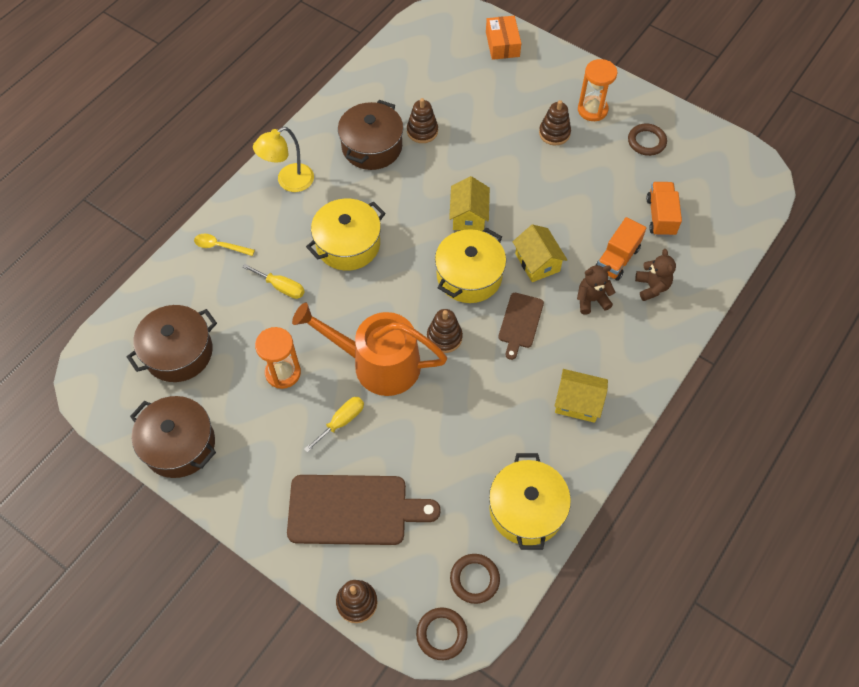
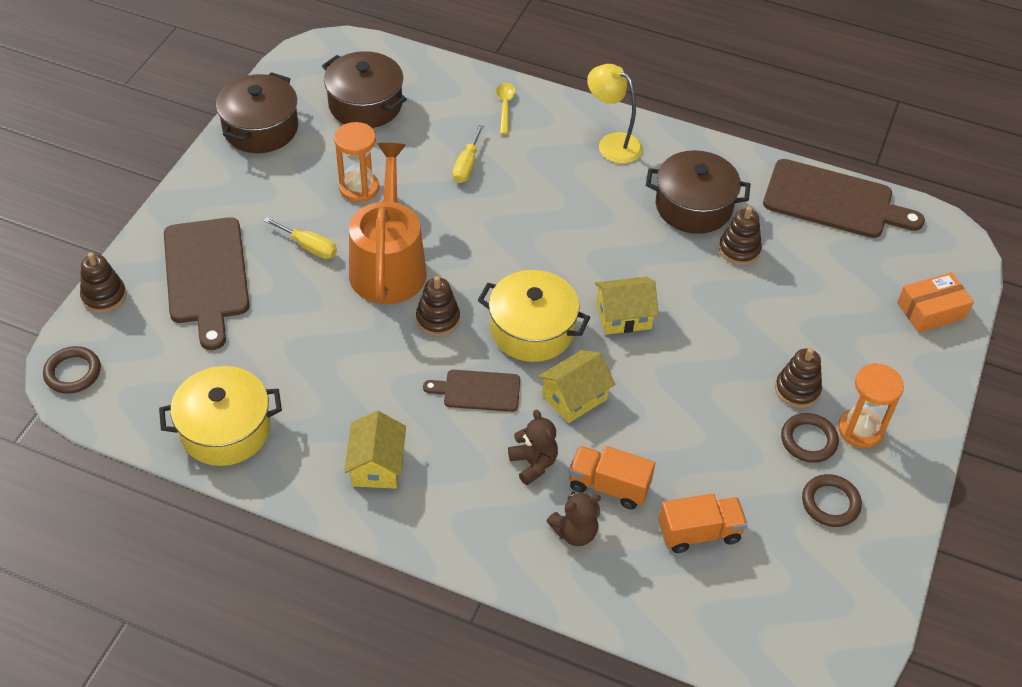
camera: 75 degrees right, 10 degrees down
(348, 244) = (542, 210): yellow pot -> none
(390, 65) = (834, 201): none -> brown cutting board
(474, 579) = (136, 392): brown ring -> brown ring (808, 440)

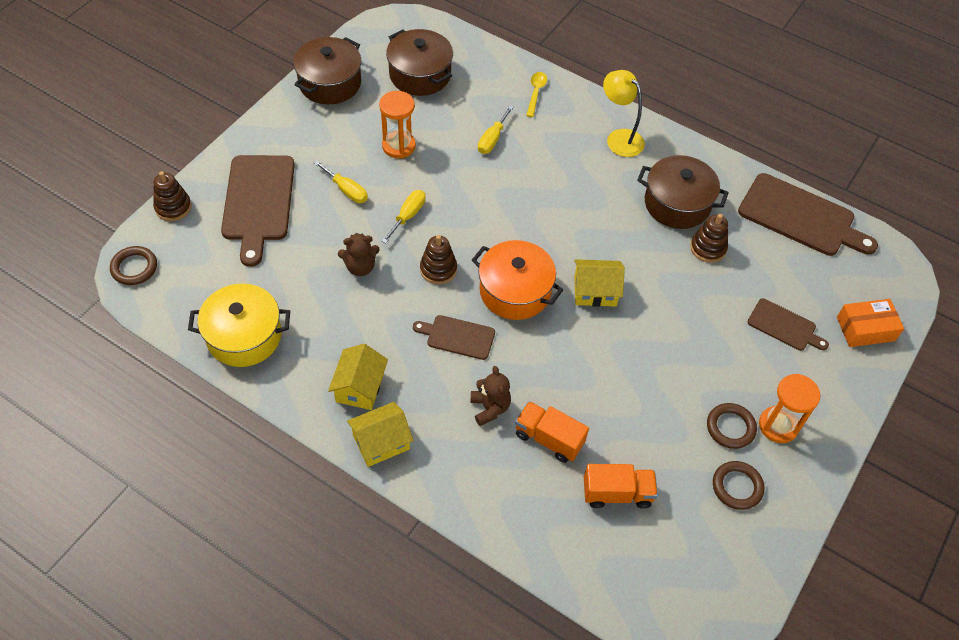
camera: 10 degrees right, 5 degrees up
(388, 265) = (408, 216): orange watering can -> yellow screwdriver
(532, 330) = (515, 291): yellow pot -> orange pot
(574, 397) = (537, 355): yellow house -> yellow house (381, 442)
(575, 532) = (511, 474): brown teddy bear -> brown teddy bear (360, 267)
(797, 390) = (730, 381): brown stacking toy -> none
(842, 321) = (784, 326): none -> brown cutting board

